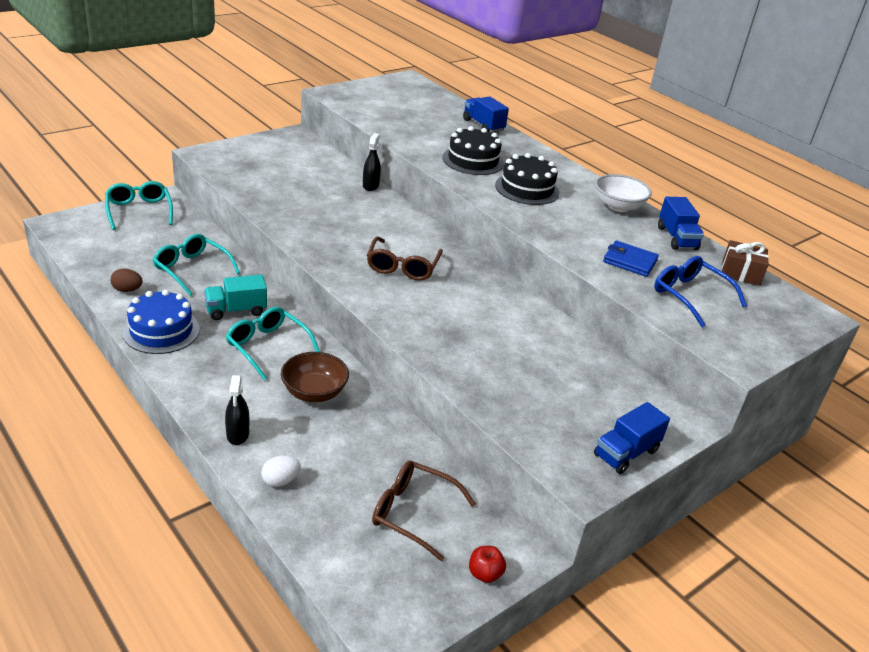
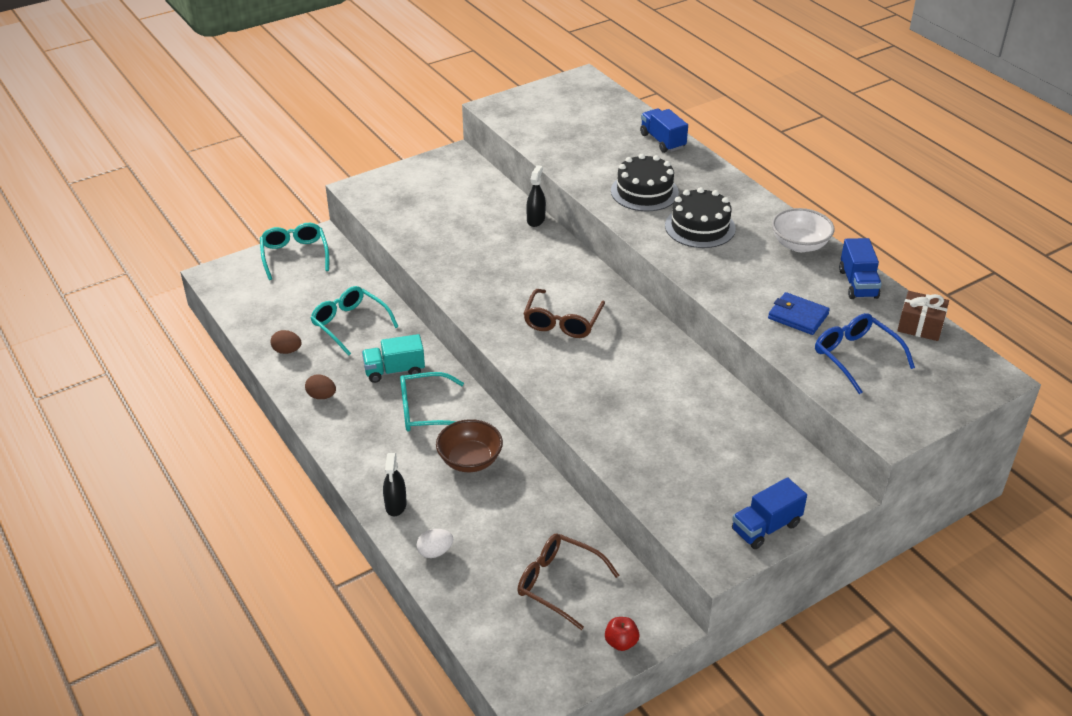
camera: 10 degrees right, 5 degrees up
(161, 331) = (321, 396): blue cake -> brown egg
(267, 347) = (425, 411): turquoise glasses -> turquoise glasses turned 60 degrees counterclockwise

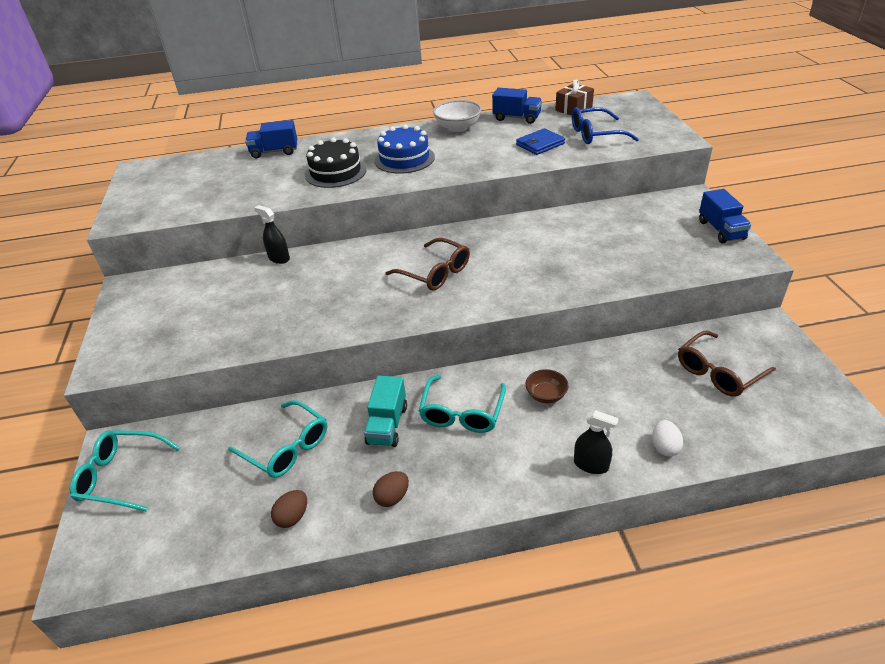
camera: 65 degrees left, 0 degrees up
(349, 324) = (287, 447): turquoise glasses -> turquoise glasses turned 120 degrees counterclockwise
(470, 460) = (546, 395): brown bowl -> brown bowl, size x0.63
(621, 642) = (788, 351): red apple -> none
(700, 227) = (404, 159): black cake -> blue cake

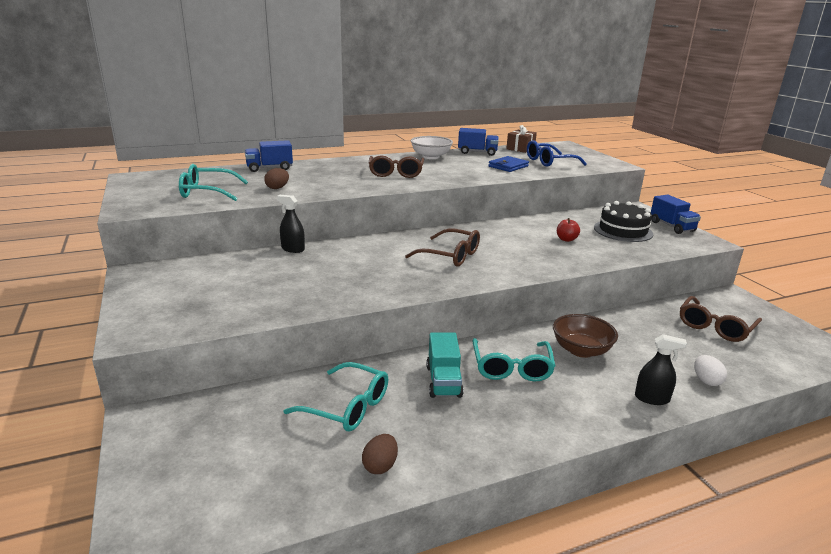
camera: 15 degrees left, 15 degrees down
(121, 476) = (163, 446): turquoise glasses -> turquoise glasses (207, 192)
(335, 172) = (337, 180): black cake -> black cake (623, 231)
(392, 497) = (478, 439): brown egg -> brown egg (277, 188)
(404, 159) = (396, 173): blue cake -> brown glasses
(546, 395) = (581, 350): brown bowl -> brown bowl, size x1.58
(577, 250) = (566, 239): none -> red apple

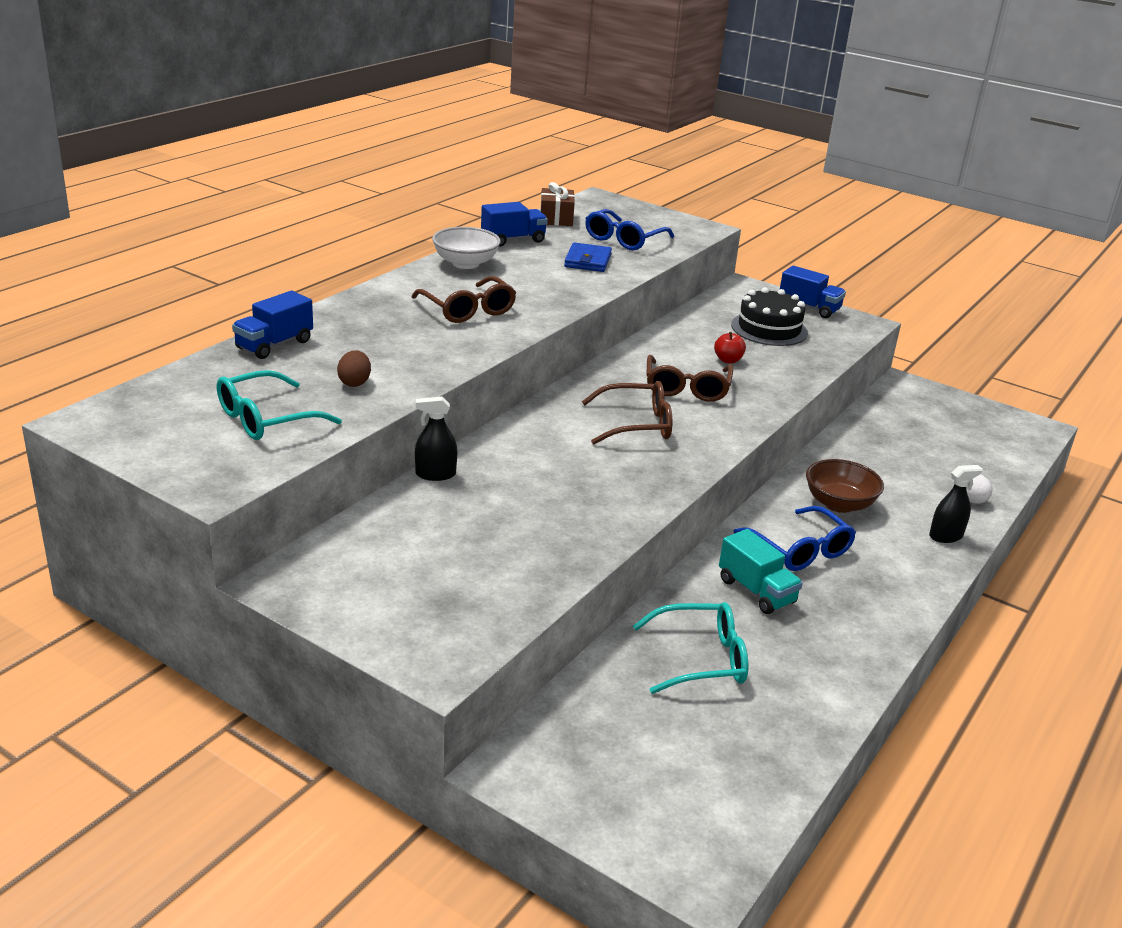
camera: 35 degrees left, 5 degrees up
(380, 466) = (805, 704): brown egg -> none
(511, 368) = (800, 550): turquoise glasses -> blue glasses
(715, 327) = (923, 431): brown glasses -> brown glasses (686, 388)

